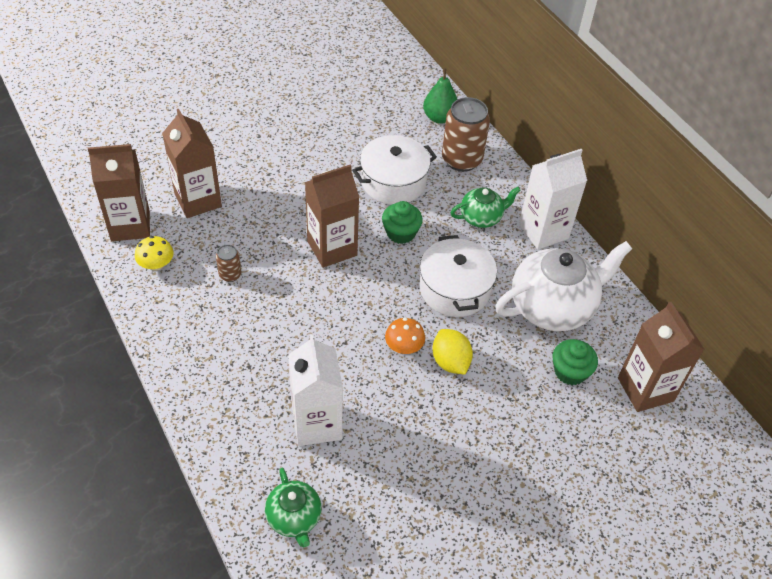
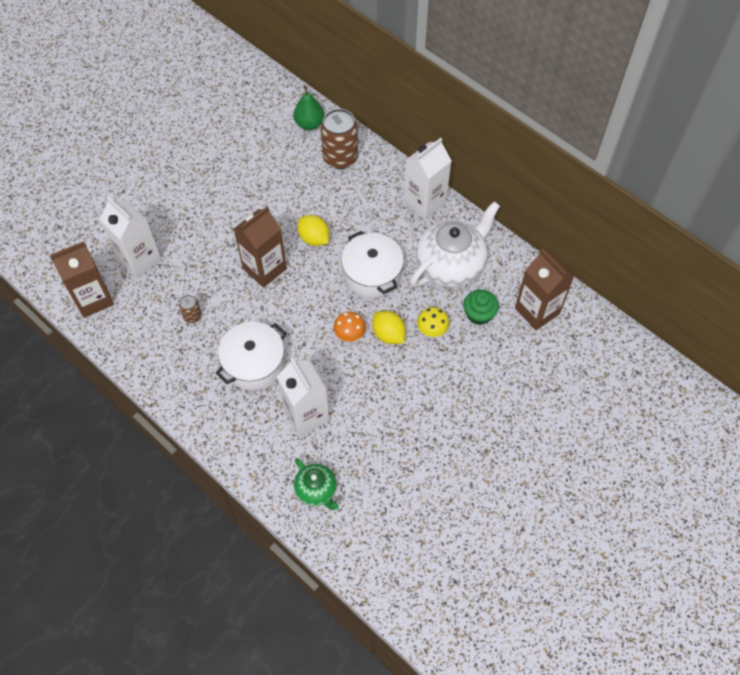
camera: 15 degrees left, 10 degrees up
(156, 264) = (130, 326): yellow mushroom -> yellow mushroom (432, 329)
(198, 200) = (139, 259): brown carton -> white carton
(393, 182) = (292, 195): white pot -> white pot (254, 363)
(401, 233) = (314, 238): green cupcake -> yellow lemon
(481, 217) = (373, 205): green teapot -> none

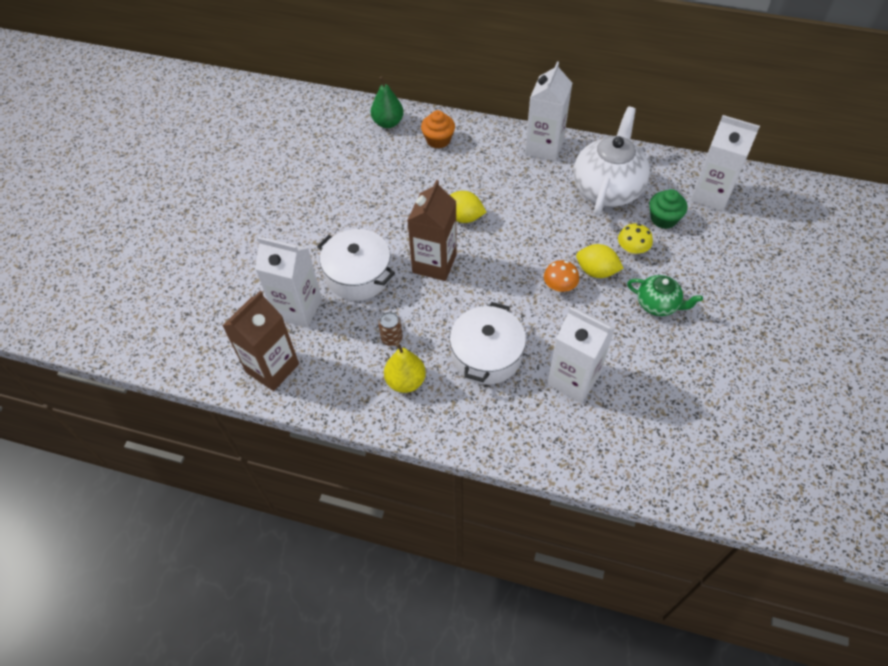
camera: 25 degrees left, 5 degrees down
(181, 355) = (405, 381): none -> yellow pear
(316, 490) = (637, 447): green teapot -> green teapot (658, 304)
(340, 158) = (438, 140): brown can -> orange cupcake
(372, 274) = (541, 225): white pot -> white pot (358, 275)
(537, 311) = (711, 195): brown carton -> white carton

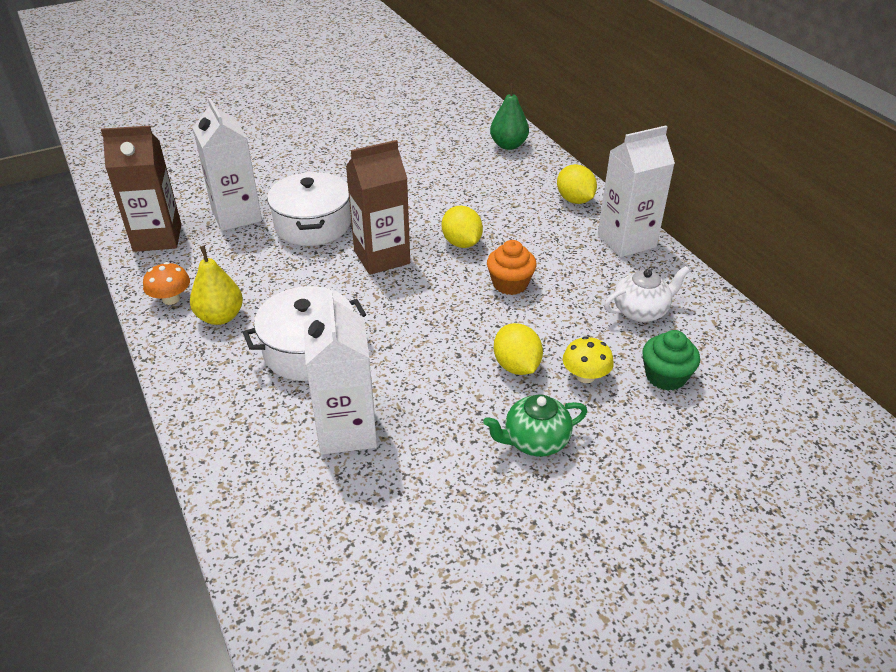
camera: 45 degrees right, 15 degrees down
(391, 338) = (262, 281): brown can -> none
(438, 140) = (532, 179): orange cupcake -> orange cupcake (510, 284)
(481, 138) = (574, 200): none -> yellow lemon
(559, 286) = (460, 351): orange mushroom -> orange mushroom (171, 299)
(607, 188) = (641, 311): white teapot -> white teapot, size x0.53
(658, 304) = (535, 441): green teapot -> green teapot turned 90 degrees clockwise
(711, 195) = (762, 395): white carton -> none

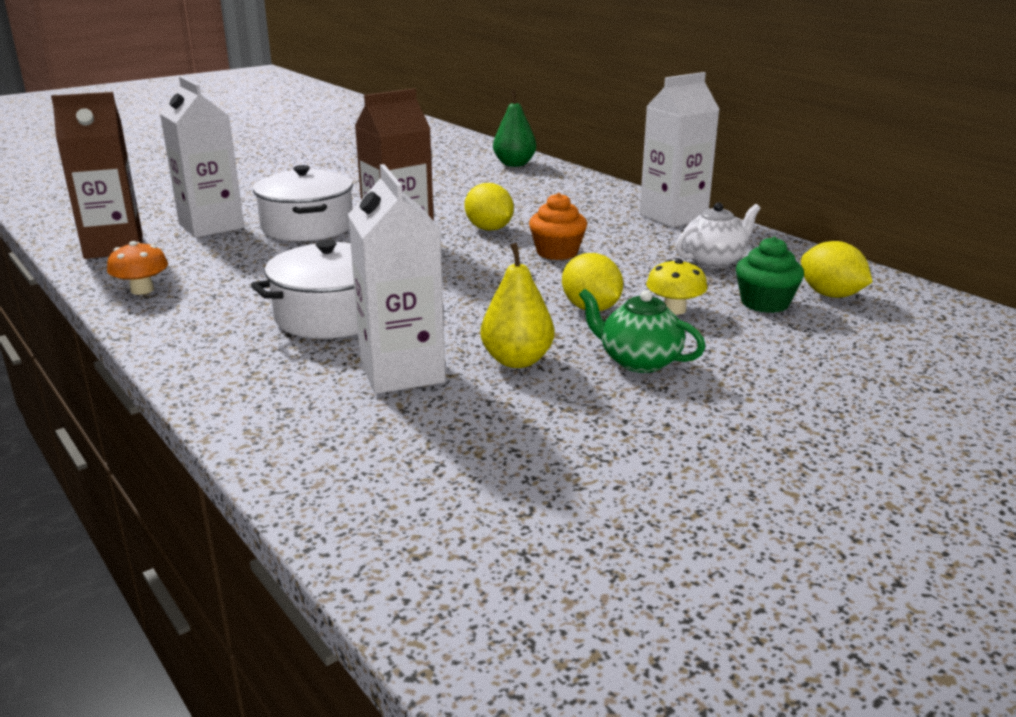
camera: 10 degrees left, 15 degrees down
(220, 317) = (211, 299): yellow pear -> yellow pear (517, 360)
(535, 441) = (638, 361): green teapot -> green teapot turned 60 degrees clockwise
(574, 200) = (603, 194): yellow lemon -> yellow lemon (830, 295)

